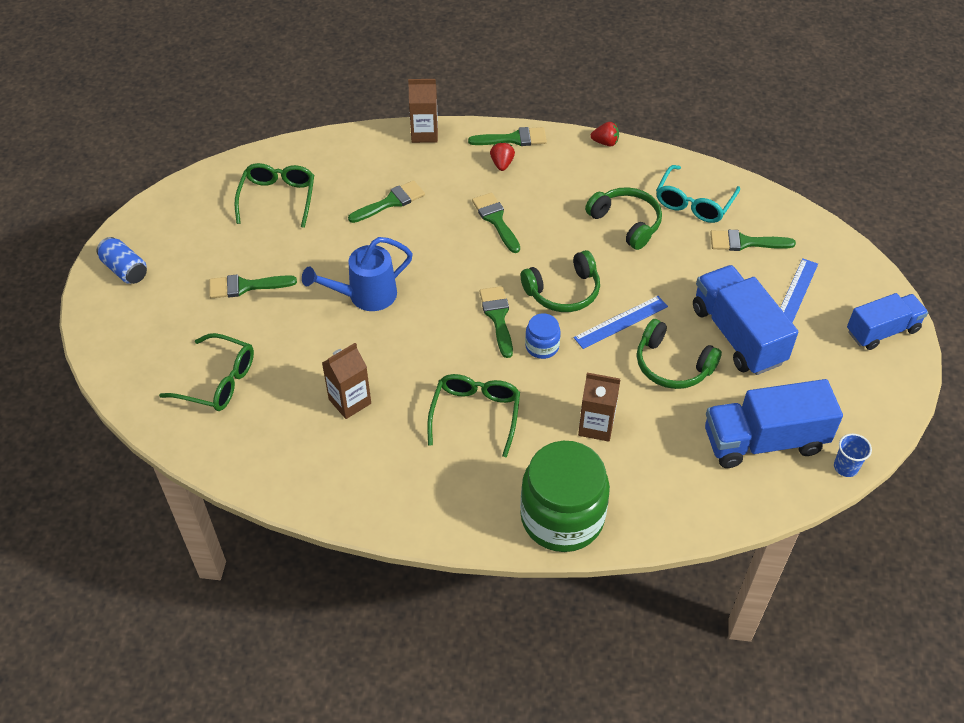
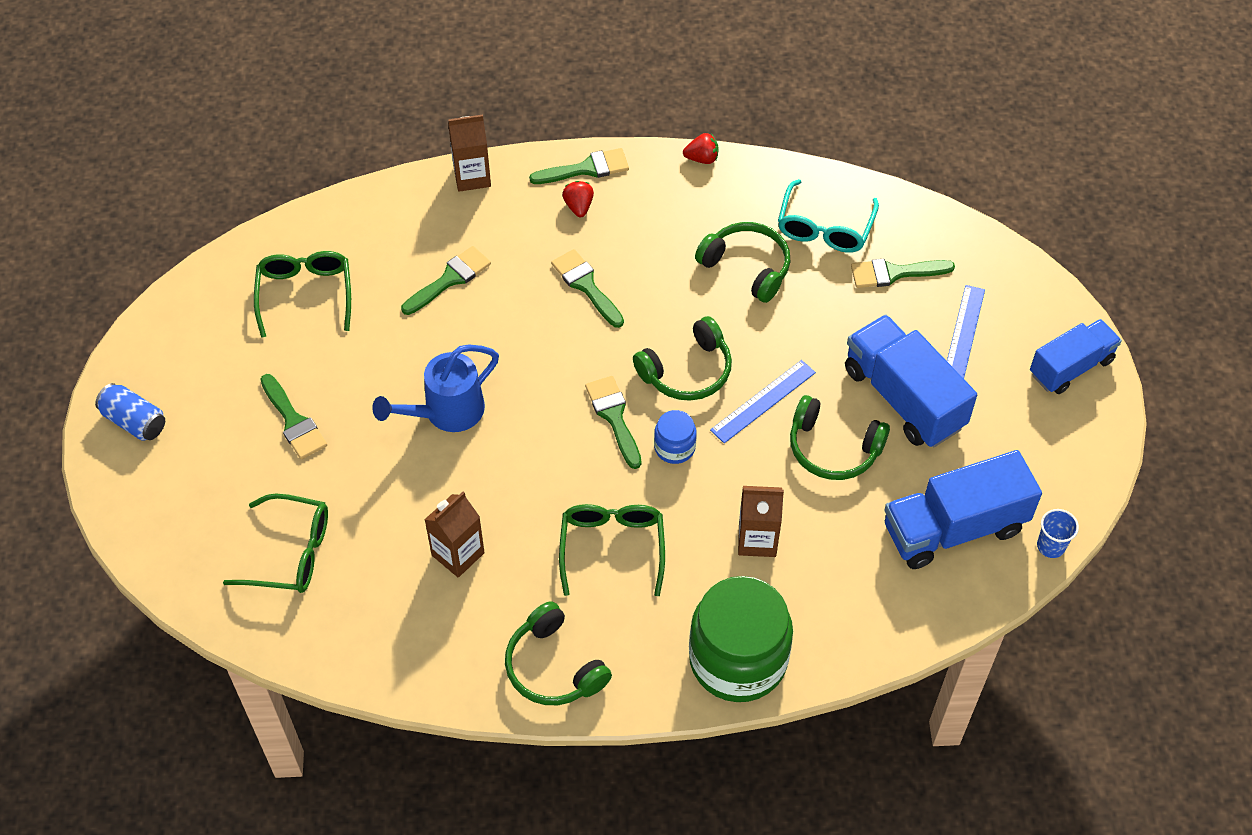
camera: 10 degrees left, 5 degrees up
(245, 286) = (293, 421): green brush -> green brush turned 105 degrees counterclockwise
(407, 499) = (553, 667): none -> green headphones

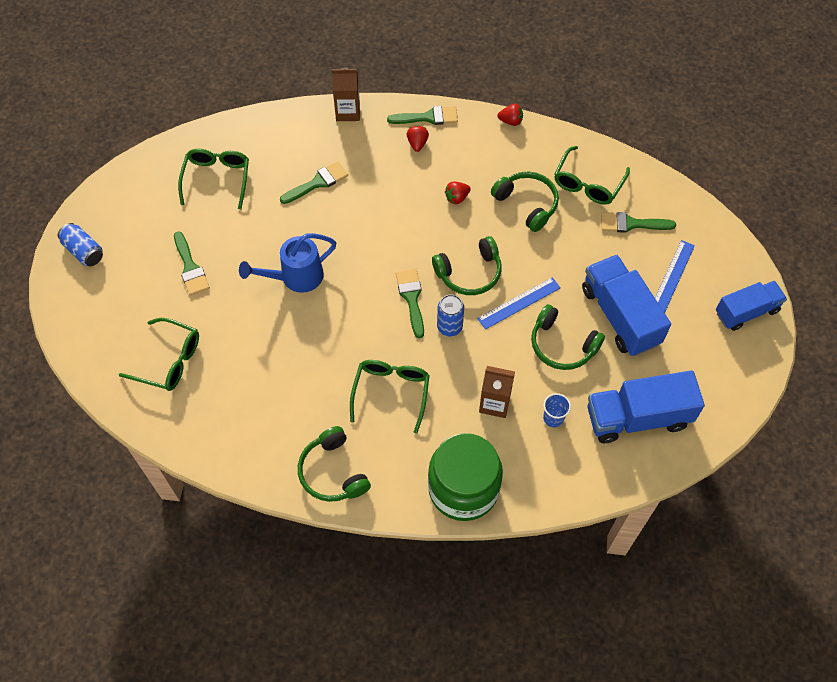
camera: 10 degrees right, 5 degrees up
(458, 554) = (283, 380): brown carton -> none
(586, 285) = (411, 201): green brush -> none
(649, 272) = (457, 198): none -> red strawberry
(674, 447) = (449, 327): blue jar -> blue can
(824, 228) = (588, 184): turquoise glasses -> green glasses
(1051, 546) = (706, 442): blue cup -> blue cup (553, 418)

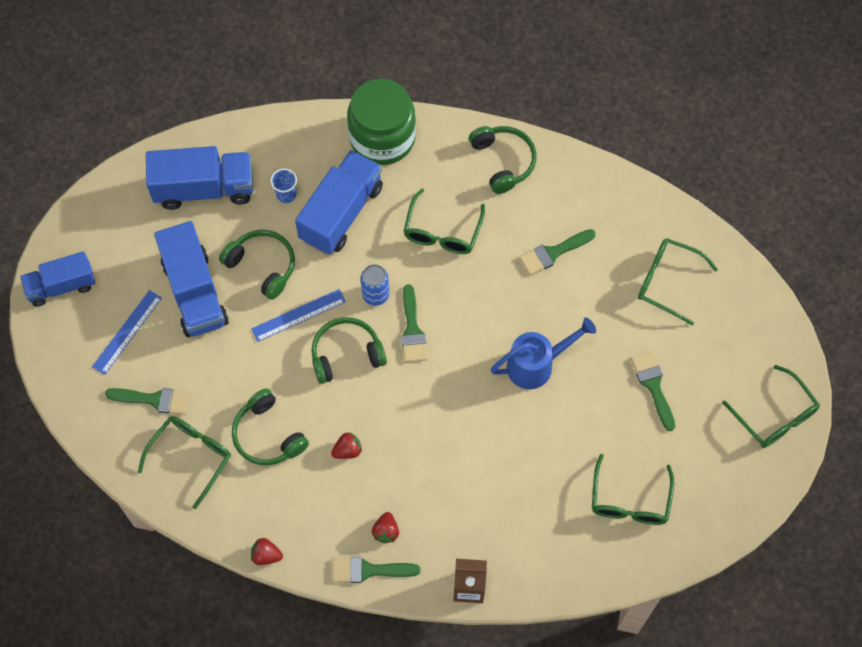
camera: 175 degrees left, 5 degrees up
(84, 251) = (775, 416): blue can -> green glasses
(318, 183) = (509, 485): green brush -> green brush (553, 253)
(494, 403) = (341, 213): brown carton -> blue truck

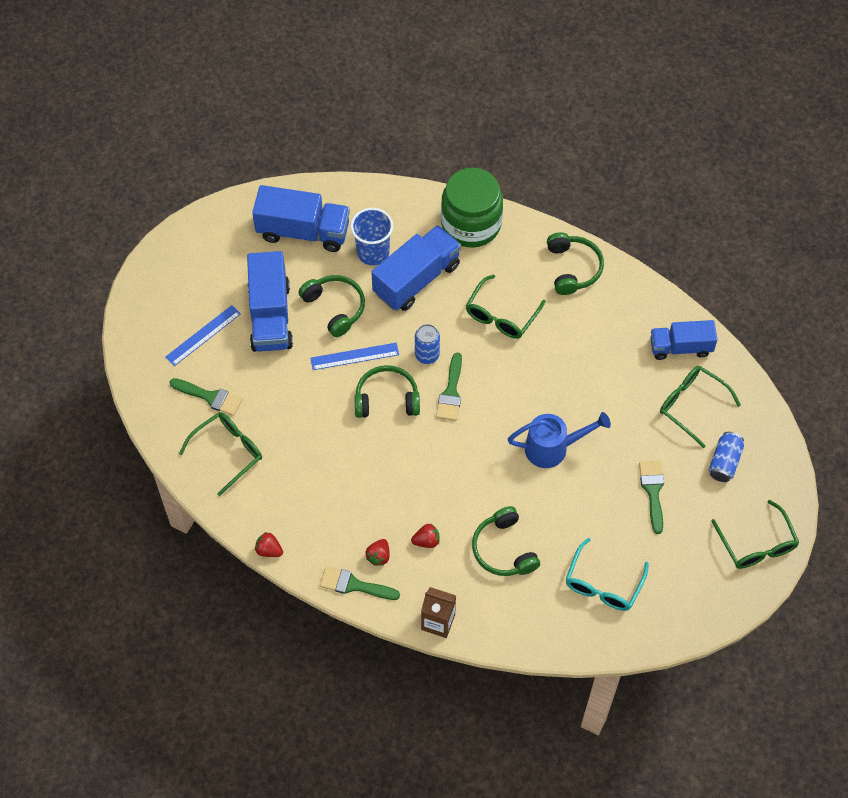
camera: 15 degrees right, 5 degrees down
(61, 286) = (158, 284): blue truck -> blue truck (680, 347)
(268, 435) = (299, 450): green headphones -> green headphones (504, 549)
(286, 194) = (373, 252): blue cup -> blue cup, size x1.77
(347, 450) = (365, 480): red strawberry -> red strawberry (426, 541)
(553, 253) = (595, 356): green brush -> none
(630, 500) = (603, 584): green glasses -> turquoise glasses
(717, 335) = (724, 462): none -> blue can

